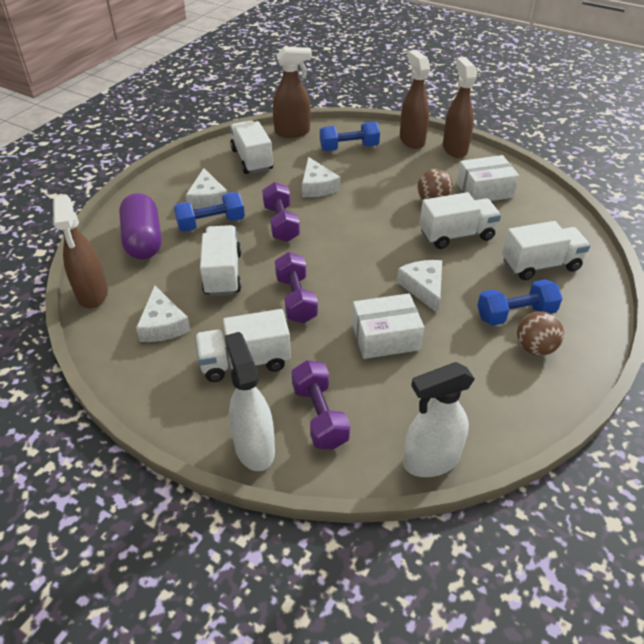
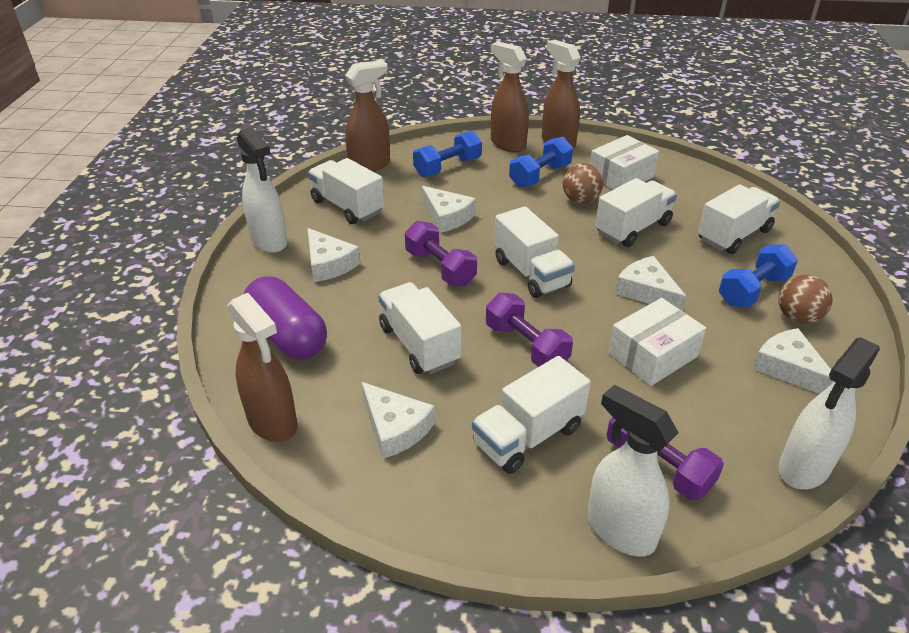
camera: 25 degrees left, 5 degrees down
(181, 171) = (269, 241): none -> white spray bottle
(211, 224) = (357, 291): blue dumbbell -> blue dumbbell (540, 176)
(345, 247) = (531, 273): none -> white truck
(488, 384) = (788, 368): none -> white cheese

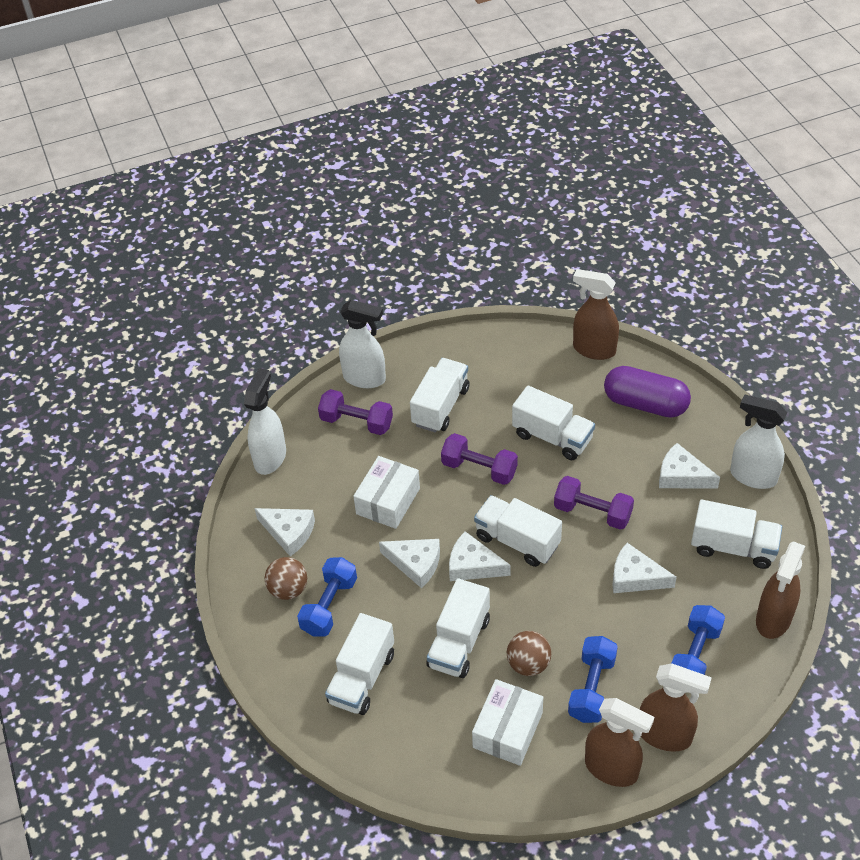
camera: 155 degrees right, 10 degrees up
(395, 428) = (521, 377): white cheese -> white cheese (473, 565)

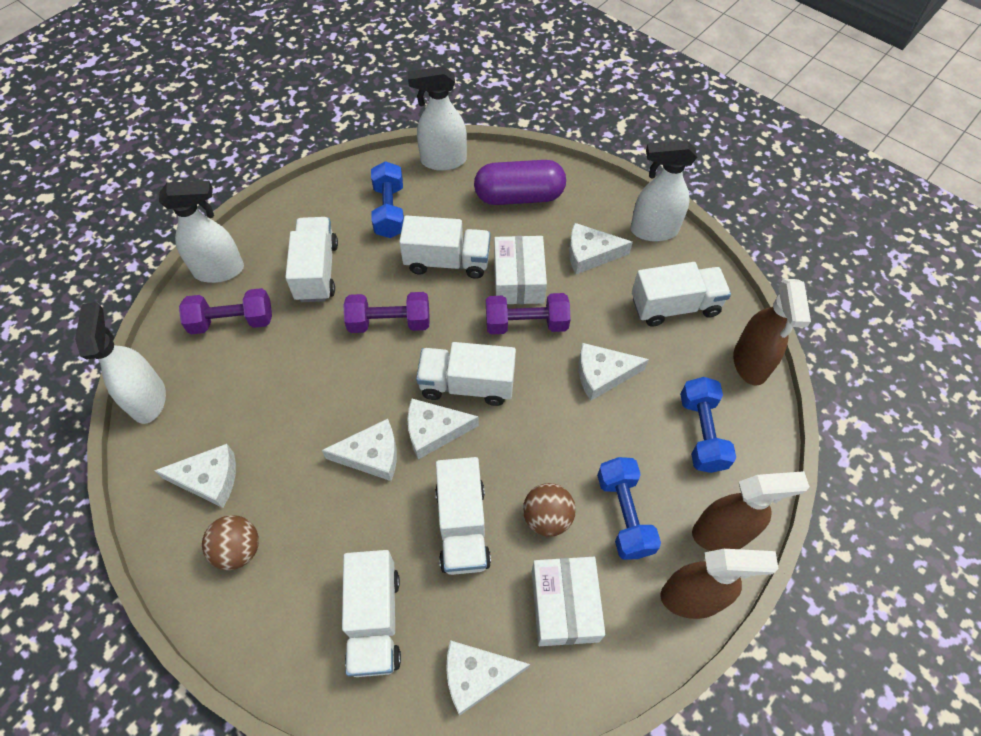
camera: 30 degrees left, 10 degrees up
(329, 606) = (296, 548): blue dumbbell -> blue dumbbell (389, 211)
(388, 501) = (308, 396): white box -> white box (519, 280)
(417, 746) = (477, 675): none -> white cheese
(593, 349) = (443, 161): brown spray bottle -> white spray bottle

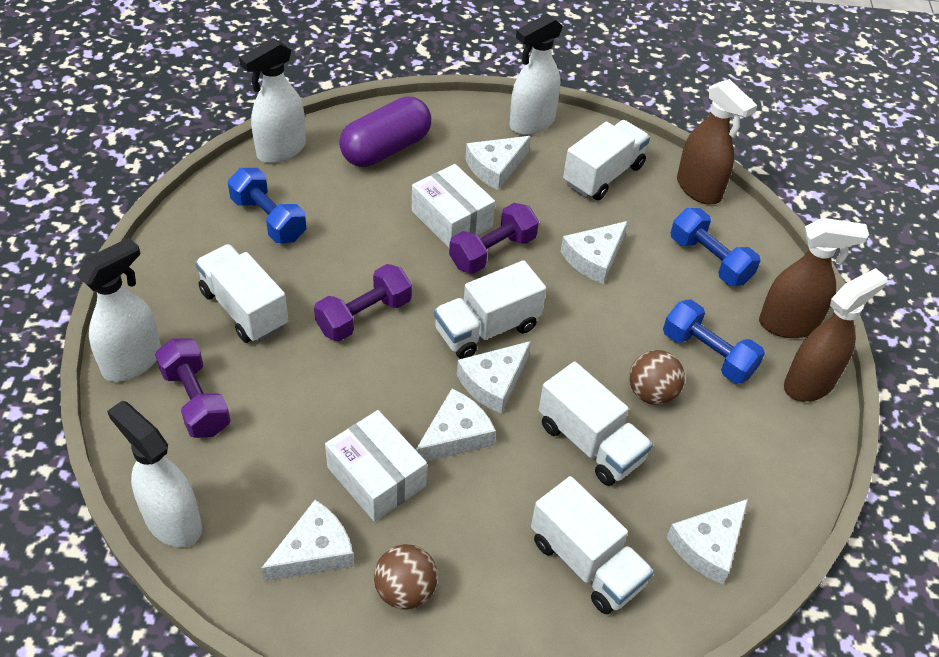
camera: 40 degrees left, 10 degrees down
(232, 321) = (196, 400): purple dumbbell -> purple dumbbell turned 75 degrees counterclockwise
(447, 261) = (370, 236): white truck -> none
(564, 605) = (725, 449): white box -> white box (376, 476)
(722, 533) = (788, 324): brown spray bottle -> brown spray bottle turned 45 degrees clockwise

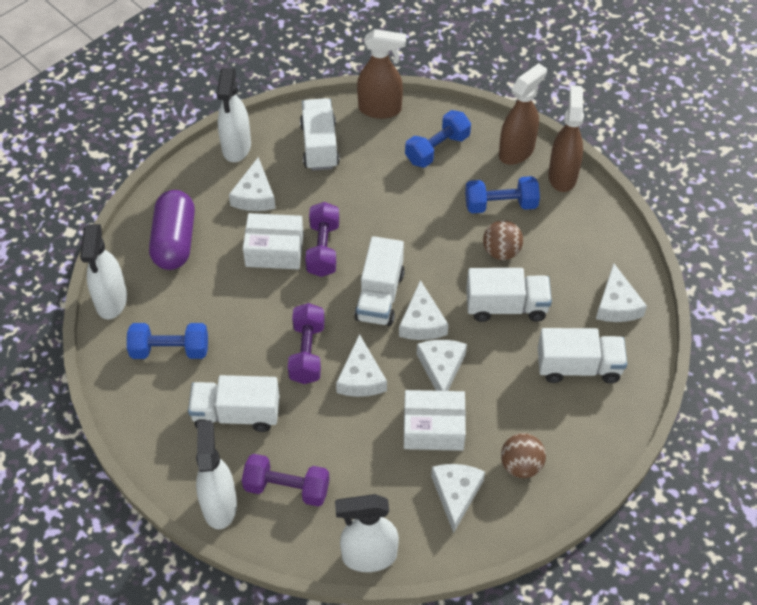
camera: 45 degrees left, 5 degrees up
(594, 258) = (380, 202): white cheese -> white cheese (361, 377)
(709, 260) = (437, 149): blue dumbbell -> blue dumbbell turned 45 degrees counterclockwise

